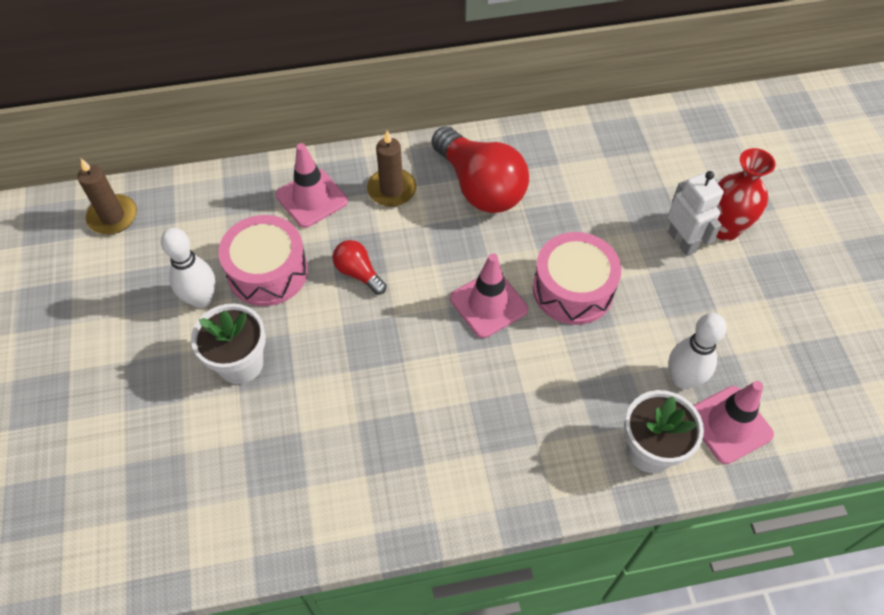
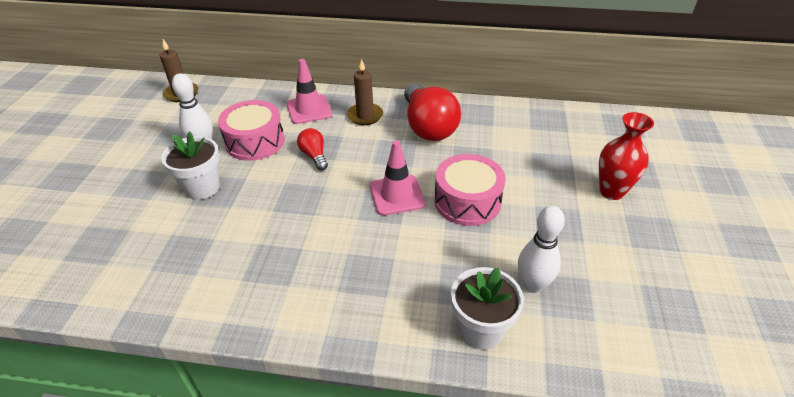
camera: 20 degrees right, 15 degrees down
(682, 241) = (571, 191): white robot -> none
(729, 424) = (562, 330): pink traffic cone -> none

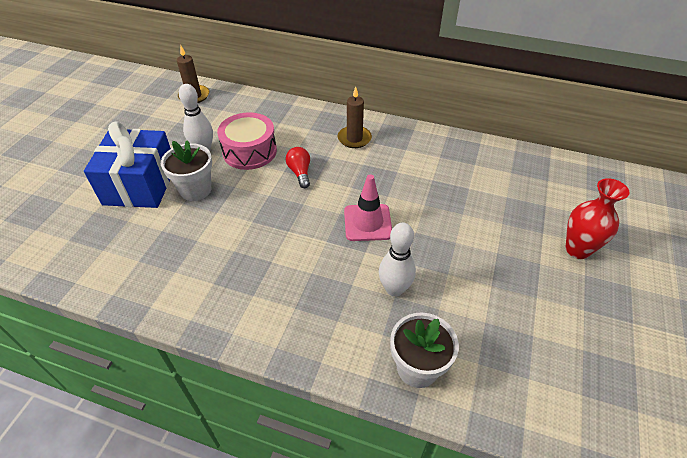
camera: 10 degrees right, 5 degrees up
(137, 190) = (140, 184): none -> blue gift
(309, 109) = (304, 126): pink traffic cone -> none
(428, 126) = (411, 157): red light bulb -> none
(467, 201) = (432, 239): pink drum -> none
(533, 285) = (477, 332): white bowling pin -> white bowling pin (394, 289)

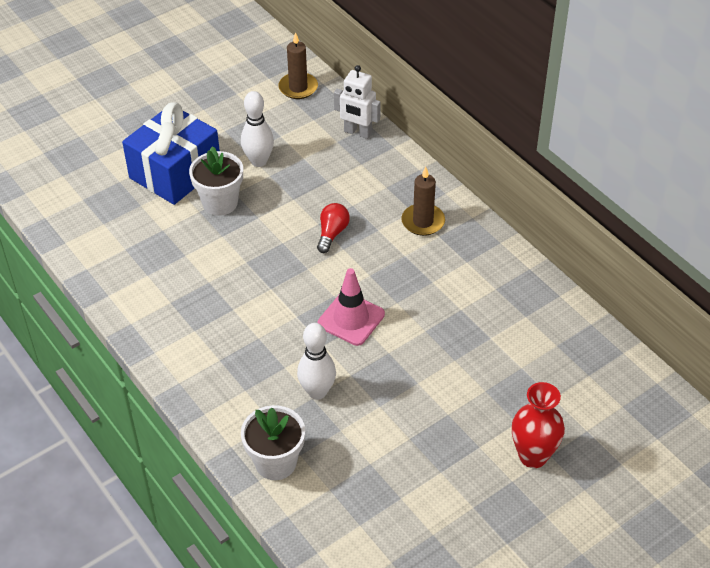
camera: 35 degrees right, 0 degrees up
(249, 151) = (302, 184): pink drum -> none
(260, 106) = (357, 133): none -> white robot

